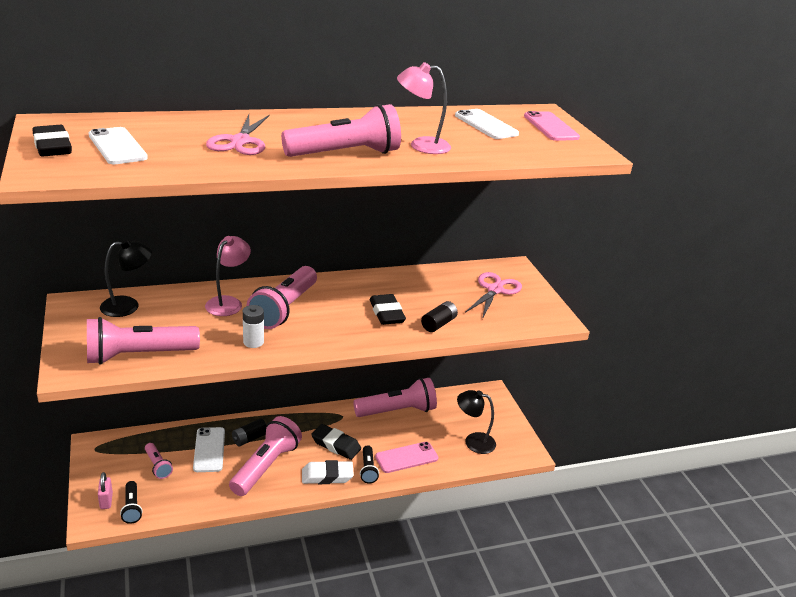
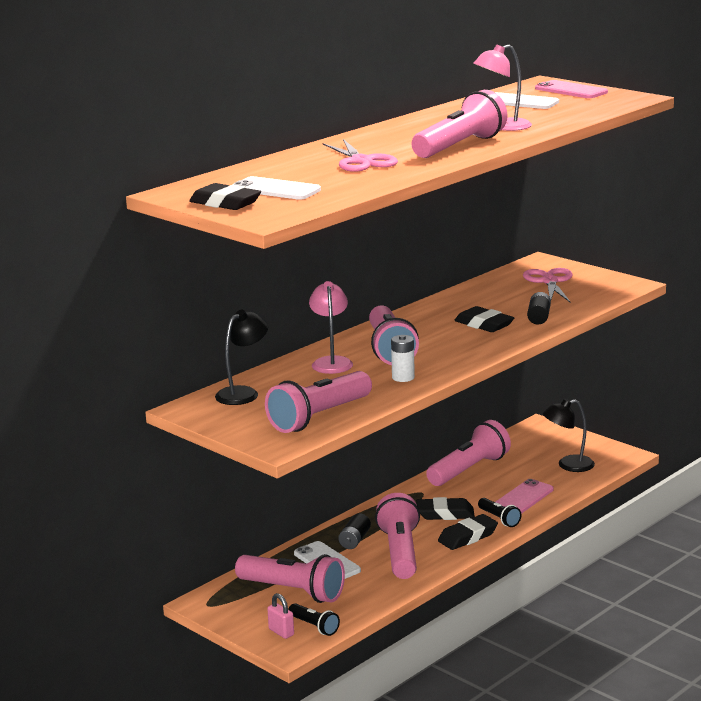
camera: 25 degrees left, 10 degrees down
(158, 466) = (293, 591): pink flashlight -> pink flashlight, size x1.99
(327, 476) = (468, 537): white eraser -> black eraser

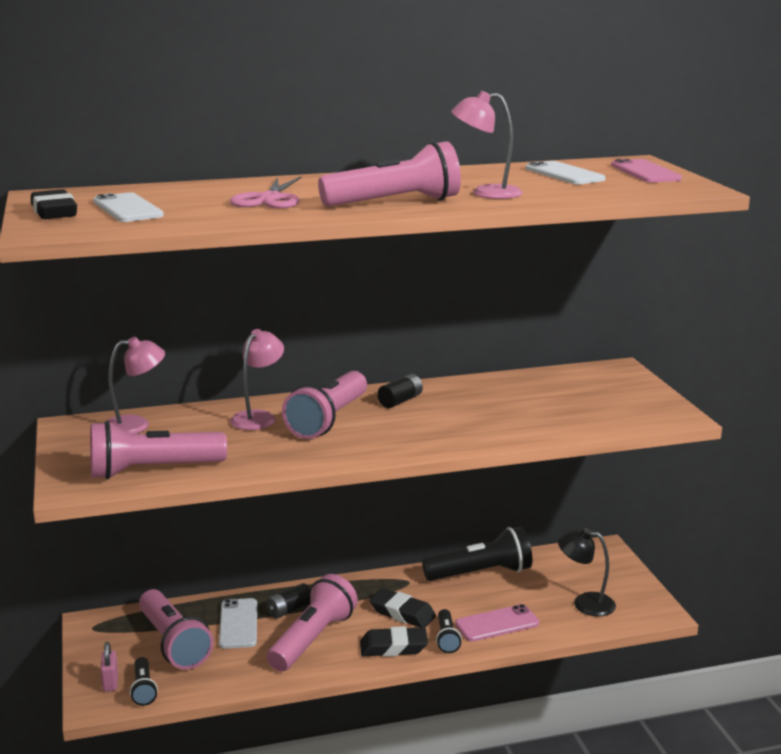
camera: 30 degrees right, 0 degrees up
(243, 393) = (136, 425): black lamp -> pink lamp
(403, 377) = (292, 453): white battery -> none
(469, 470) = (481, 573): pink flashlight -> black flashlight
(484, 324) = (458, 419): black eraser -> none
(539, 317) = (525, 427): black battery -> black battery (400, 401)
(549, 281) = (595, 391): pink scissors -> none

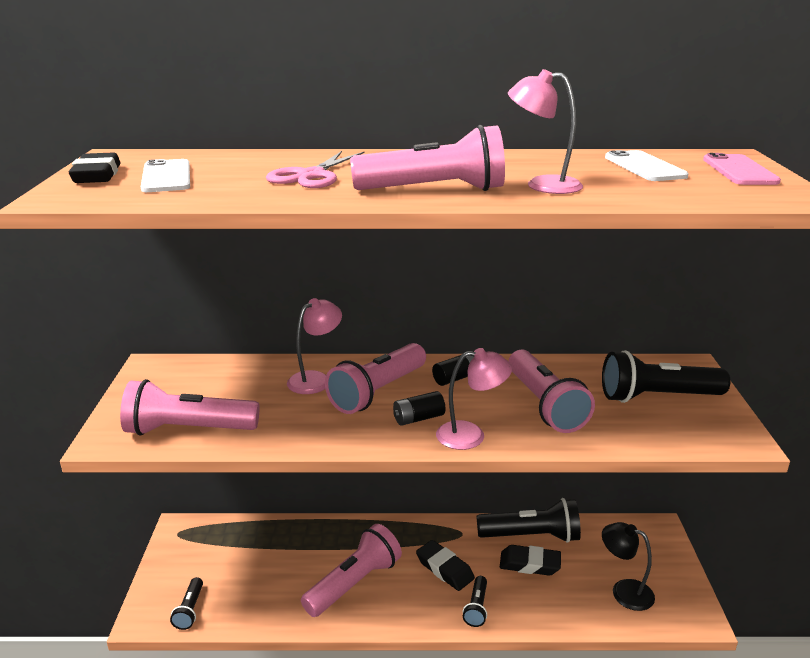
camera: 15 degrees right, 5 degrees up
(110, 683) = (166, 597): pink padlock -> none
(136, 425) = (205, 373): pink lamp -> pink lamp (471, 435)
(174, 643) = (235, 563): pink flashlight -> pink flashlight (544, 405)
(238, 624) = (296, 553): white phone -> none
(289, 610) = (346, 546): black battery -> black battery (418, 418)
(393, 647) = (423, 608): black eraser -> black eraser (529, 564)
(497, 624) = (530, 599): pink phone -> none
(595, 395) = (657, 397): none -> black flashlight

